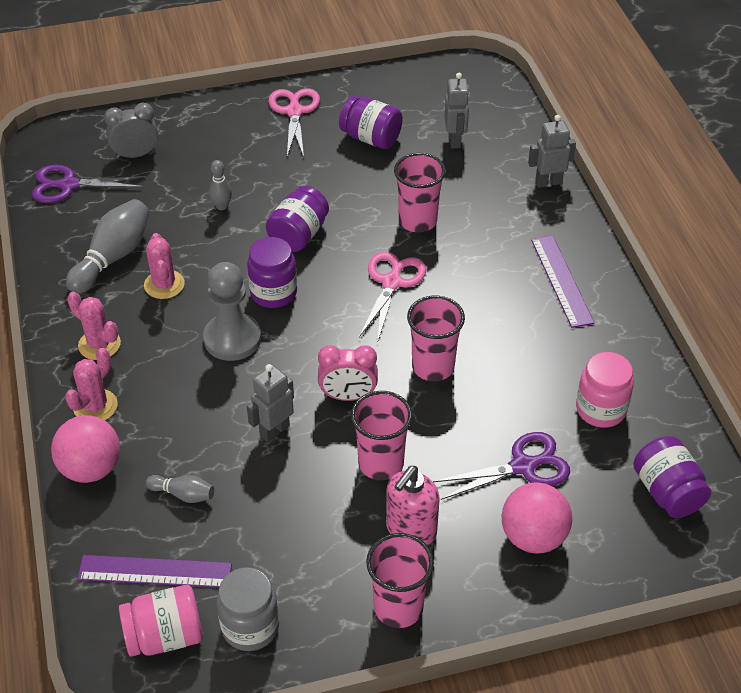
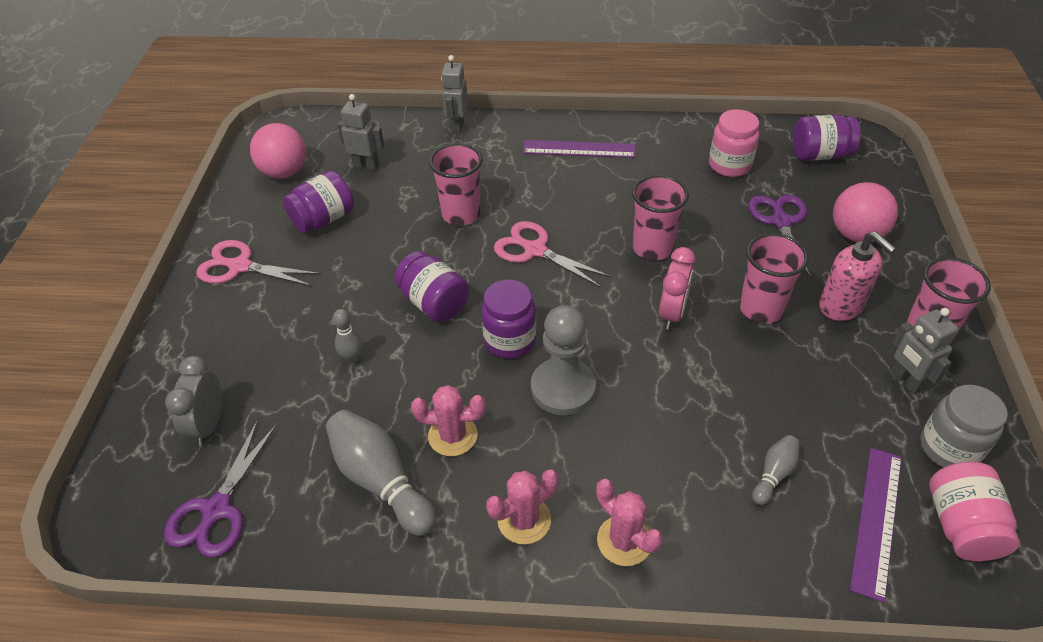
camera: 70 degrees left, 0 degrees up
(91, 468) = (720, 561): pink ball -> pink ball (284, 172)
(274, 430) = (702, 379): grey robot -> grey robot (905, 381)

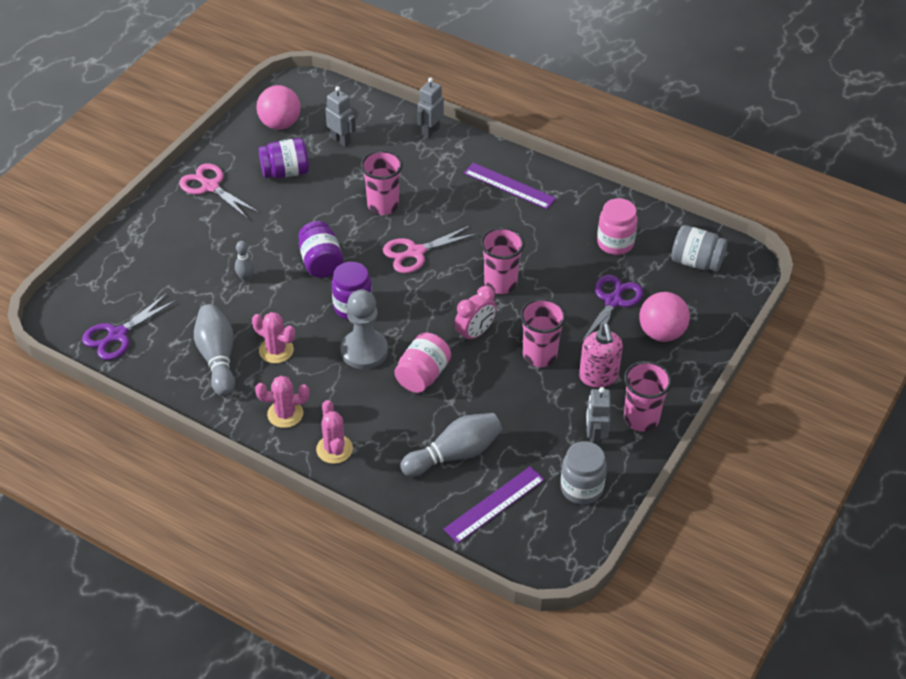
camera: 25 degrees right, 0 degrees up
(208, 424) = (137, 284): grey clock -> none
(535, 250) = (415, 252): pink scissors -> pink scissors turned 90 degrees counterclockwise
(774, 474) = (454, 454): grey bowling pin -> grey bowling pin, size x1.91
(819, 155) = (696, 262): purple jar -> grey jar
(961, 525) = (544, 529): pink jar -> pink jar (422, 375)

